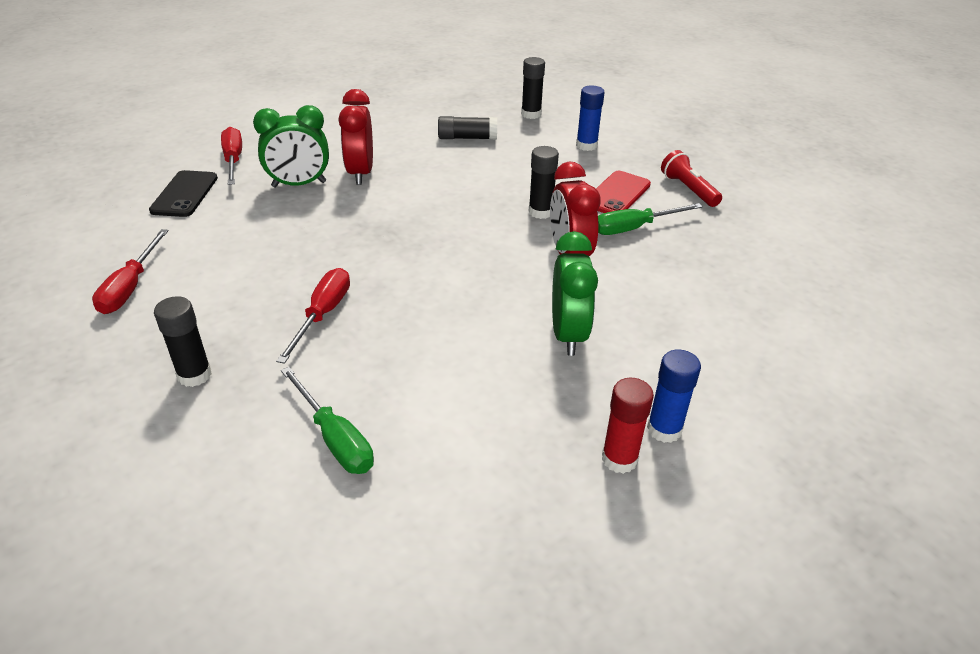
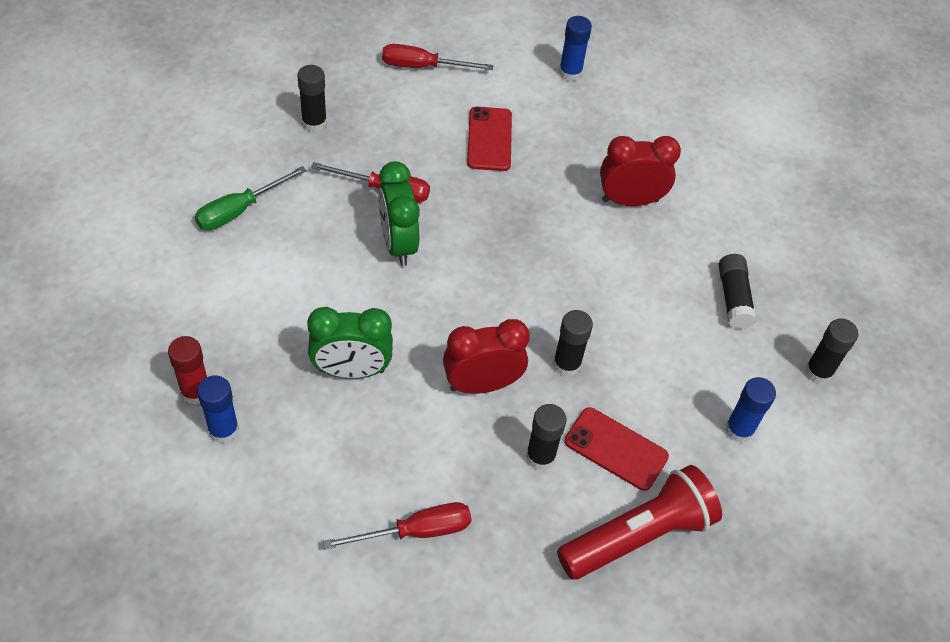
camera: 85 degrees right, 15 degrees up
(184, 194) = (570, 73): black phone -> blue glue stick
(233, 160) = (641, 97): red screwdriver -> red screwdriver (416, 531)
(263, 244) = (489, 139): none -> red phone
(299, 184) = (599, 153): green clock -> green clock (398, 244)
(634, 228) = (540, 456): green screwdriver -> black glue stick
(688, 189) = (638, 535): red flashlight -> red flashlight, size x1.69

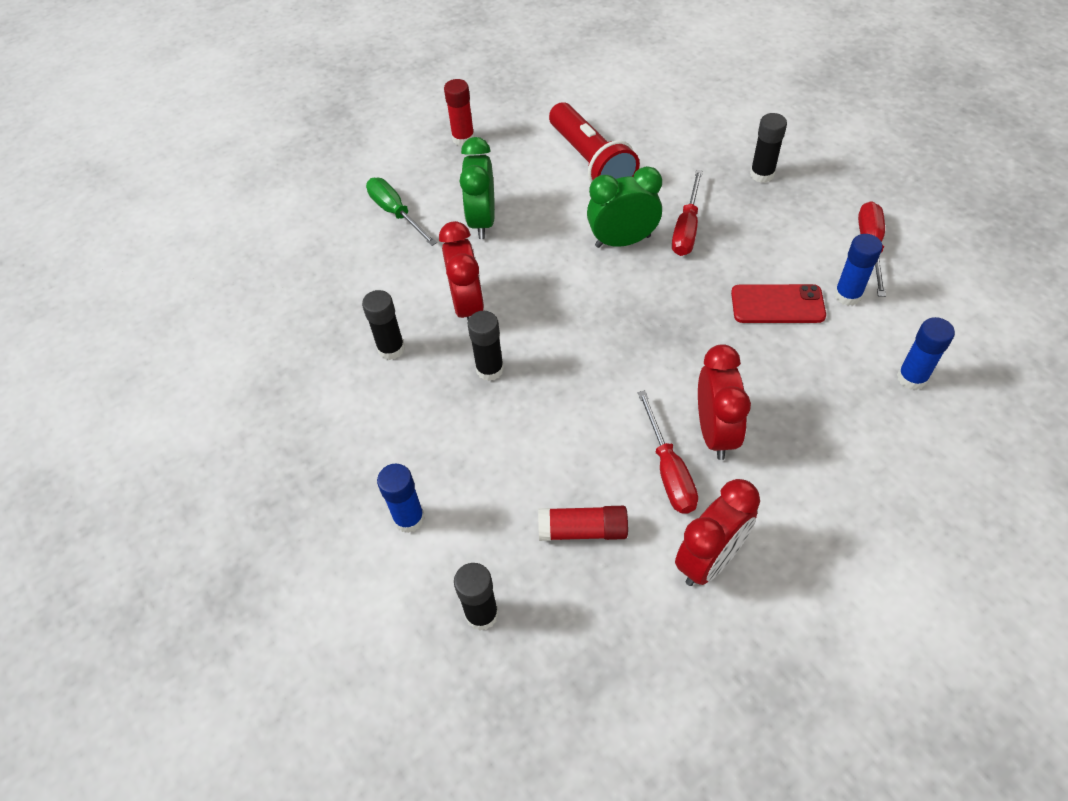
camera: 100 degrees right, 0 degrees up
(223, 430) = (429, 156): blue glue stick -> blue glue stick (847, 295)
(239, 210) = (645, 140): green screwdriver -> green screwdriver (396, 213)
(416, 531) = (331, 269): red screwdriver -> red screwdriver (668, 470)
(616, 449) = (394, 407): red phone -> none
(638, 535) = (304, 421): red flashlight -> red flashlight (590, 162)
(733, 298) = (583, 530): black glue stick -> red glue stick
(747, 219) = (709, 560): none -> red clock

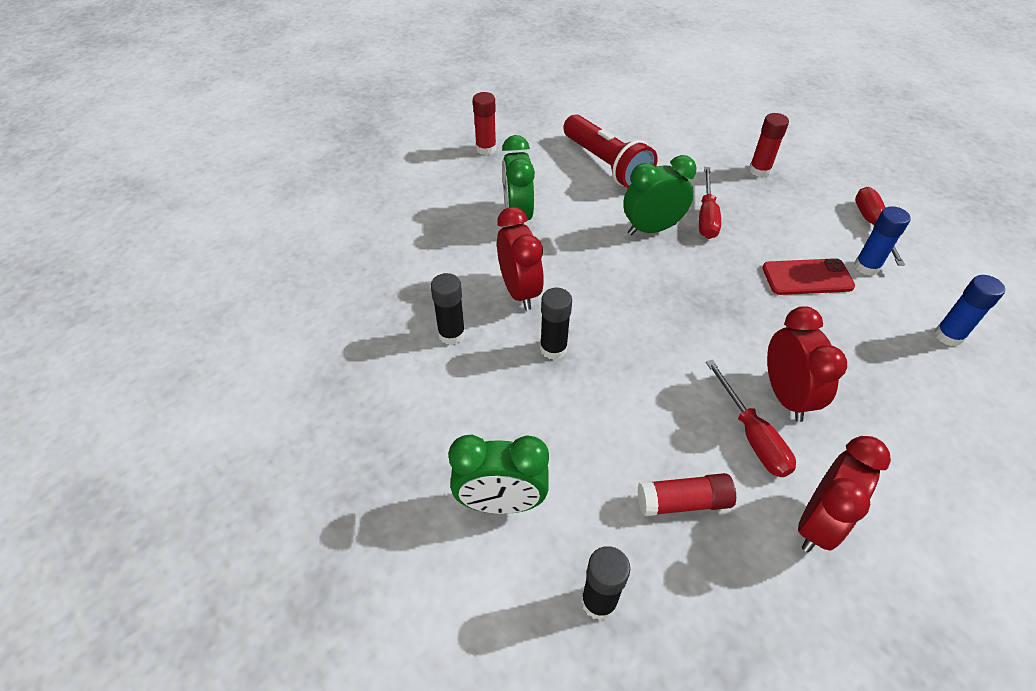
camera: 10 degrees left, 5 degrees down
(396, 213) = (434, 212): green screwdriver -> none
(409, 518) = (500, 503): blue glue stick -> green clock
(762, 174) = (759, 170): black glue stick -> red glue stick

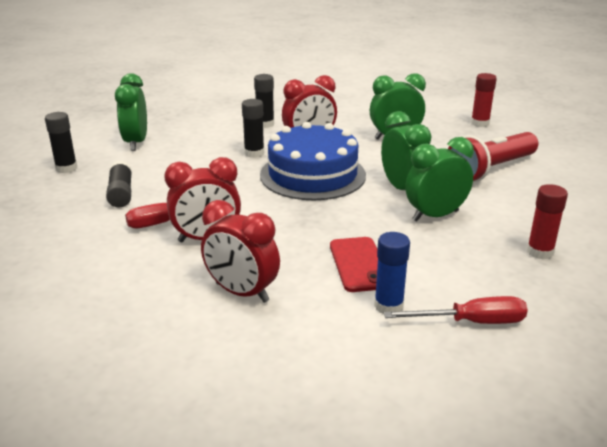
camera: 85 degrees right, 20 degrees down
(619, 295) = (312, 175): none -> blue cake
(683, 502) = (121, 193): red glue stick -> black glue stick
(706, 216) = (435, 216): red screwdriver -> green clock
(818, 523) = (89, 241): red clock -> red clock (242, 292)
(948, 336) = (285, 347): blue glue stick -> none

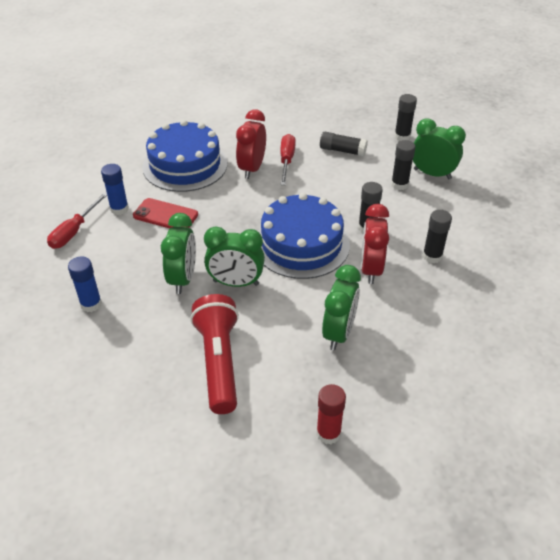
camera: 120 degrees right, 15 degrees up
(168, 153) = (399, 184): none -> black glue stick
(242, 292) = (185, 165): red clock -> blue cake
(540, 252) = (91, 304): red glue stick -> blue glue stick

